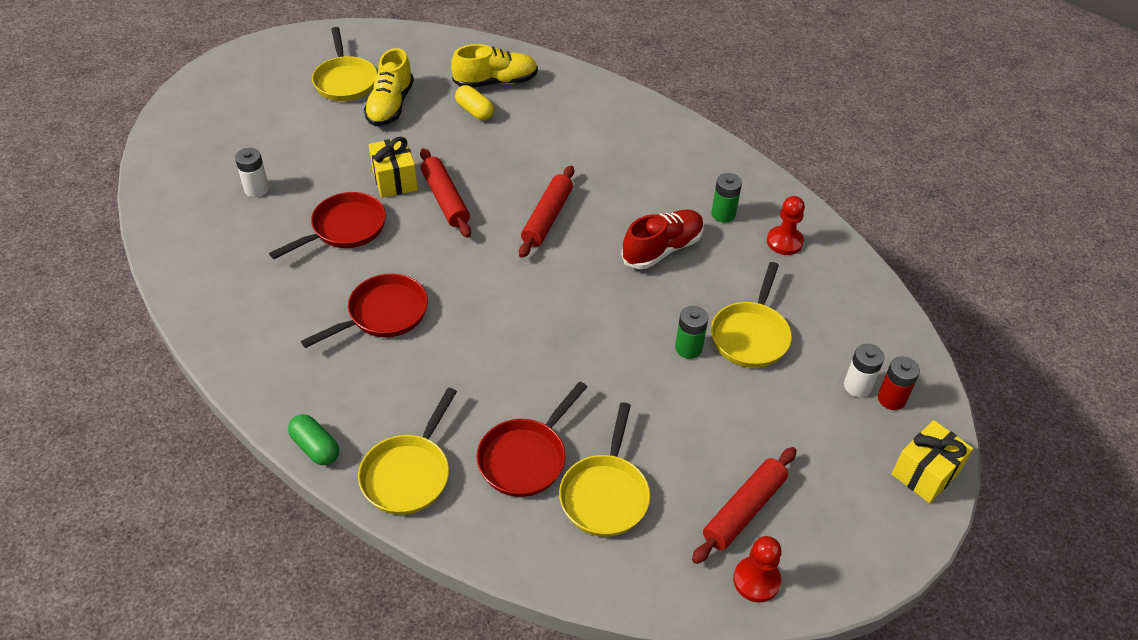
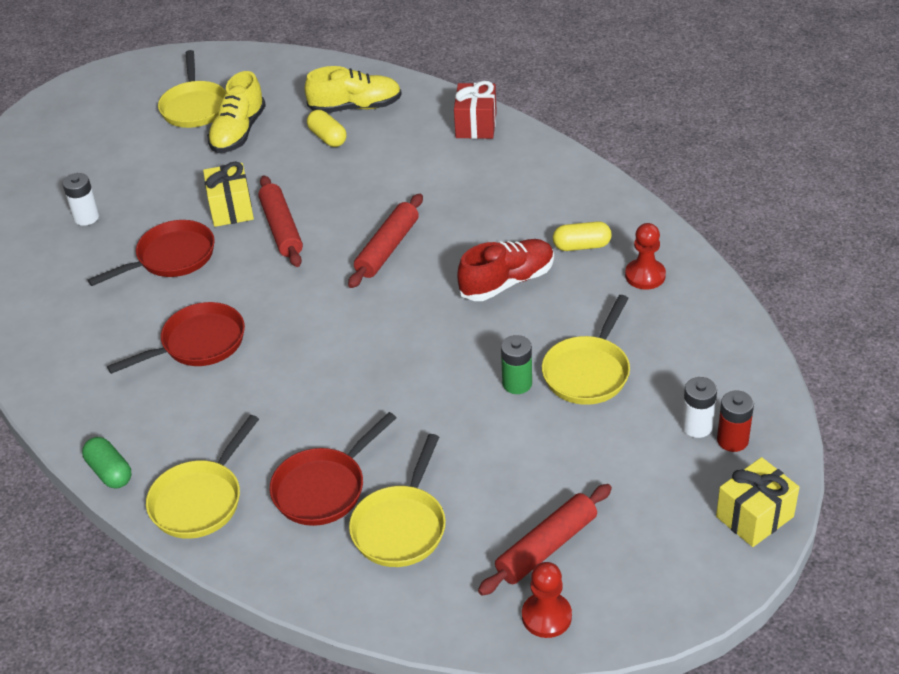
camera: 10 degrees right, 5 degrees down
(608, 99) = (476, 125): none -> red gift
(723, 214) = (581, 246): green battery -> yellow capsule

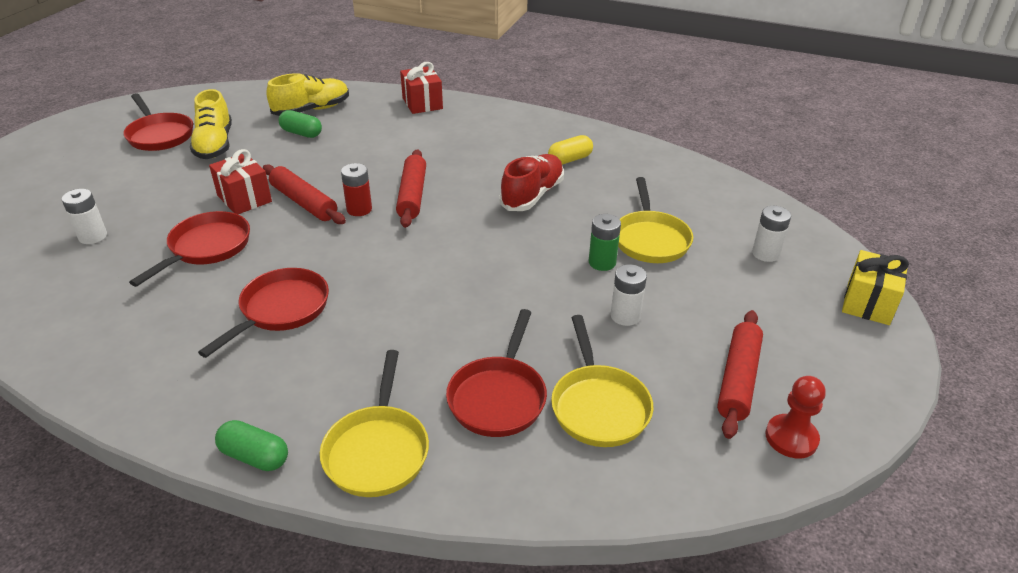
camera: 30 degrees left, 5 degrees down
(194, 107) = (159, 135): yellow pan -> red pan
(231, 209) = (244, 198): yellow gift -> red gift
(327, 138) = (301, 133): yellow capsule -> green capsule
(493, 448) = (625, 316): none -> white battery
(645, 275) = (634, 167): red pawn -> none
(732, 440) = (799, 256): red battery -> red battery (359, 209)

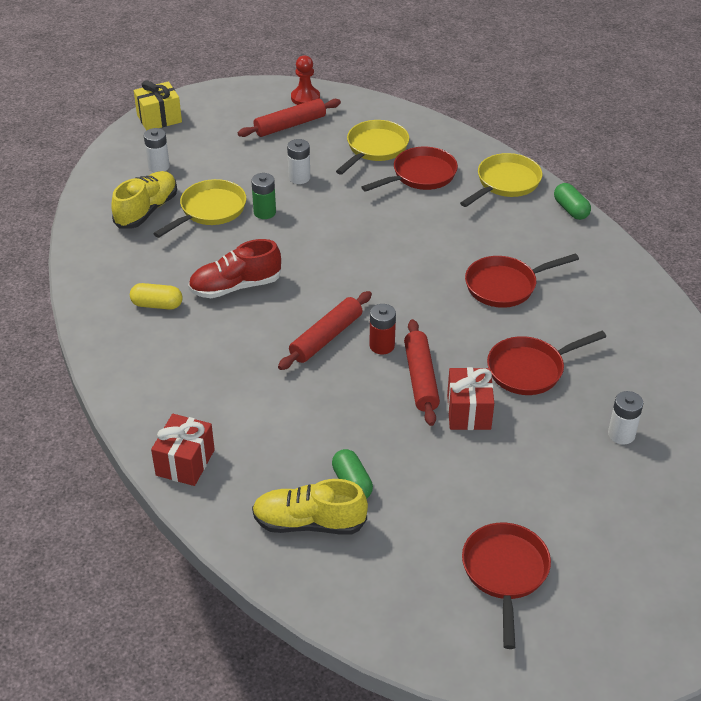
camera: 140 degrees left, 5 degrees up
(214, 144) = (453, 516): yellow shoe -> yellow shoe (147, 210)

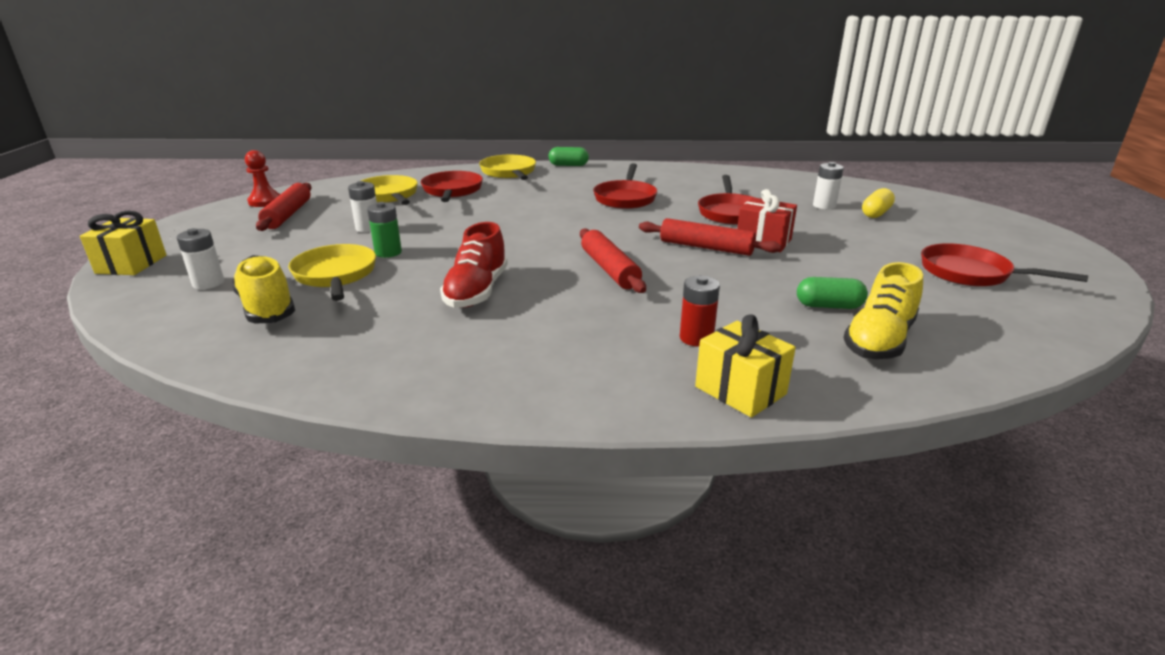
camera: 60 degrees left, 15 degrees down
(157, 305) = (441, 341): yellow capsule -> yellow capsule (876, 213)
(185, 462) = (740, 390): red gift -> yellow gift
(382, 346) = (647, 251): red battery -> red battery (696, 338)

